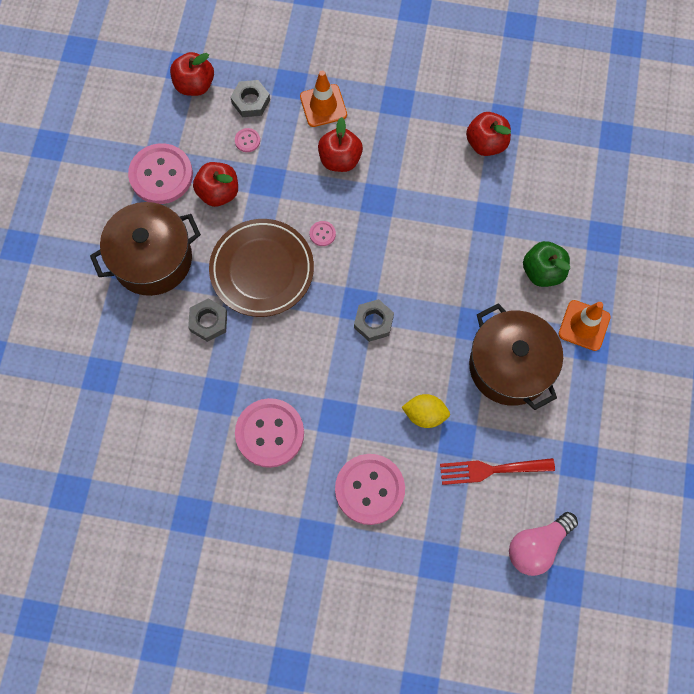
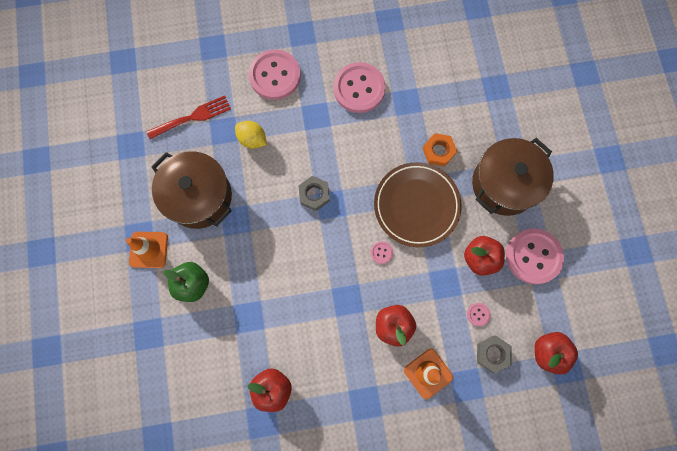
camera: 160 degrees right, 5 degrees up
(208, 322) = (438, 151): grey nut -> orange nut
(425, 414) = (252, 139): yellow lemon -> yellow lemon turned 45 degrees clockwise
(537, 546) = (147, 78): pink light bulb -> none

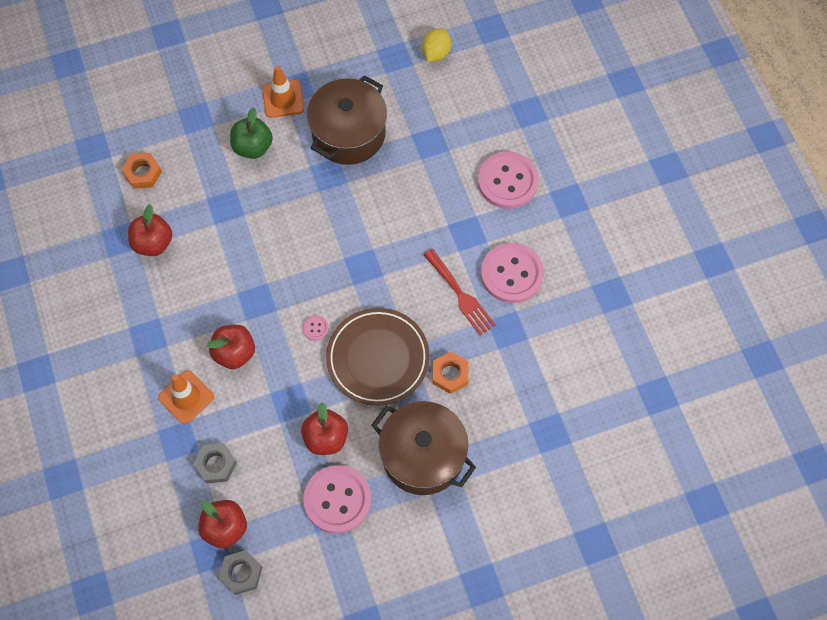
camera: 80 degrees right, 10 degrees down
(193, 117) = (439, 109): red fork -> red fork (460, 295)
(196, 391) = (143, 173): none -> orange nut
(252, 139) = (425, 173): yellow lemon -> yellow lemon (436, 53)
(314, 194) = (371, 247): grey nut -> grey nut (241, 573)
(478, 314) = (259, 443): pink button -> none

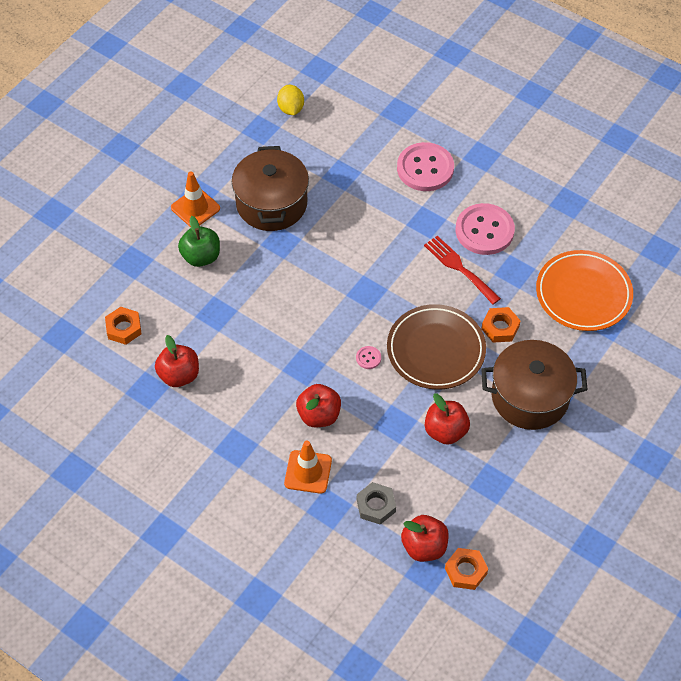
camera: 35 degrees left, 10 degrees down
(241, 573) = (465, 571): grey nut -> orange nut
(337, 500) = (493, 469): pink button -> none
(460, 295) = (459, 268): red fork -> red fork turned 150 degrees counterclockwise
(551, 391) = (583, 294): none -> orange plate

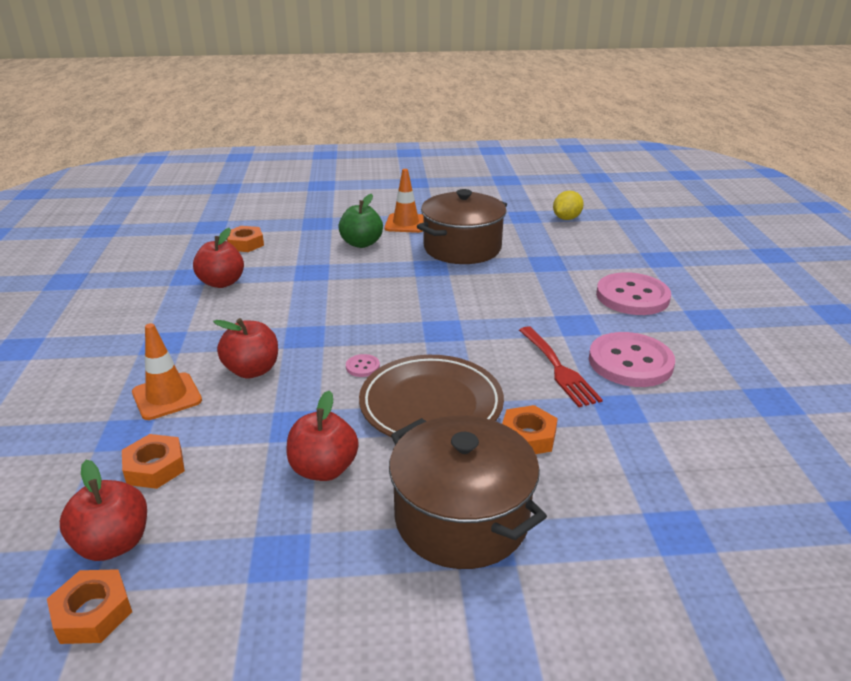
camera: 50 degrees right, 25 degrees down
(376, 506) = (155, 467): grey nut -> orange nut
(459, 268) = (559, 369): red fork -> red fork turned 150 degrees clockwise
(583, 294) = (681, 481): orange plate -> none

